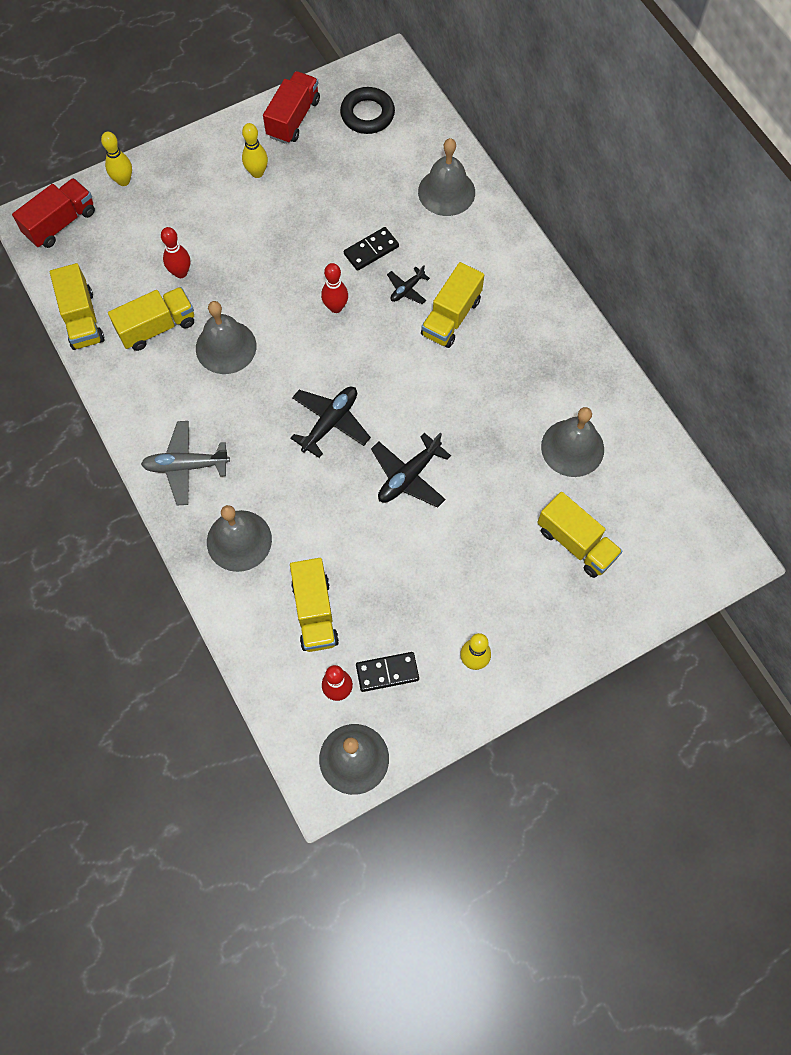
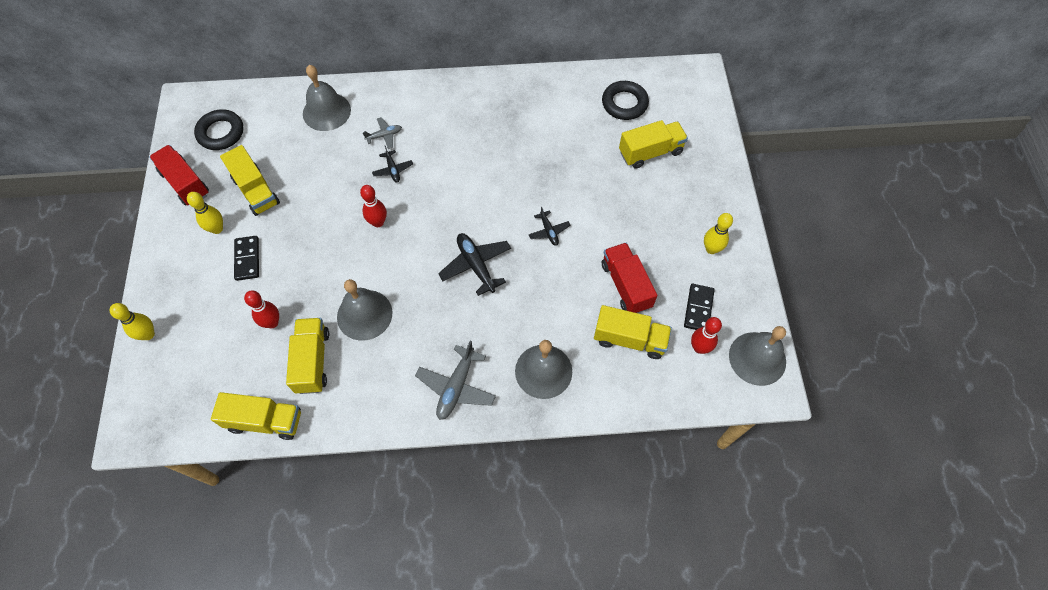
camera: 65 degrees left, 5 degrees down
(61, 223) = (153, 404): red truck -> red truck (626, 285)
(371, 250) = (343, 179): black domino -> black domino (247, 259)
(409, 476) = (549, 231): black plane -> black plane, size x0.57
(446, 260) = (384, 135): none -> grey plane
(451, 317) = (434, 152): yellow truck -> yellow truck (256, 191)
(572, 448) = (578, 124): grey bell -> none
(633, 486) = (624, 103): none -> black ring

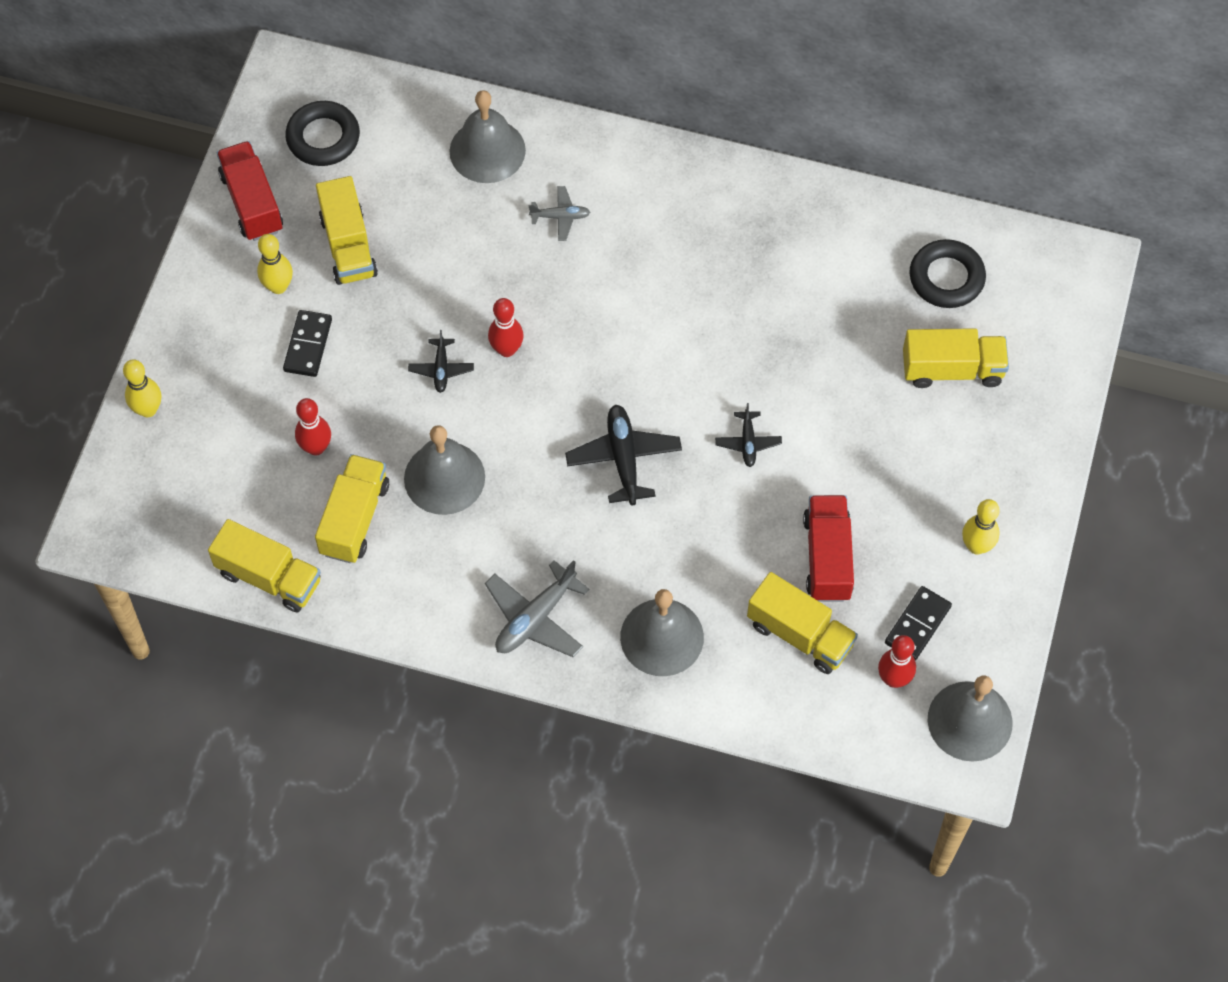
camera: 20 degrees right, 0 degrees up
(393, 170) = (555, 275): black plane -> black plane (441, 369)

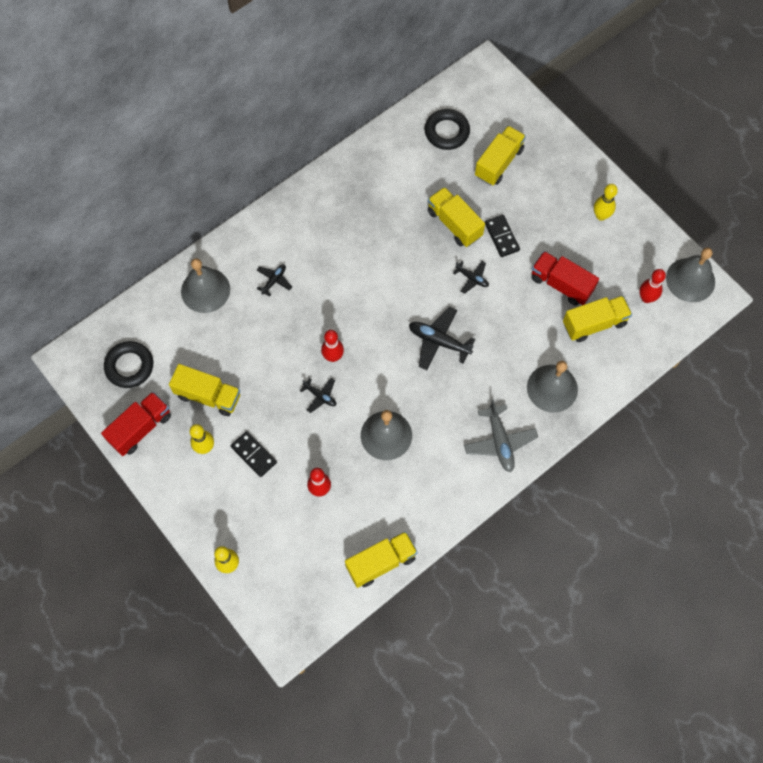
camera: 55 degrees left, 5 degrees up
(252, 202) = (140, 428): red truck -> red truck turned 120 degrees clockwise
(355, 519) = (377, 496): yellow truck -> yellow truck (454, 224)
(560, 217) = (274, 281): grey plane -> black plane
(918, 625) = (625, 268): black domino -> black domino (502, 237)

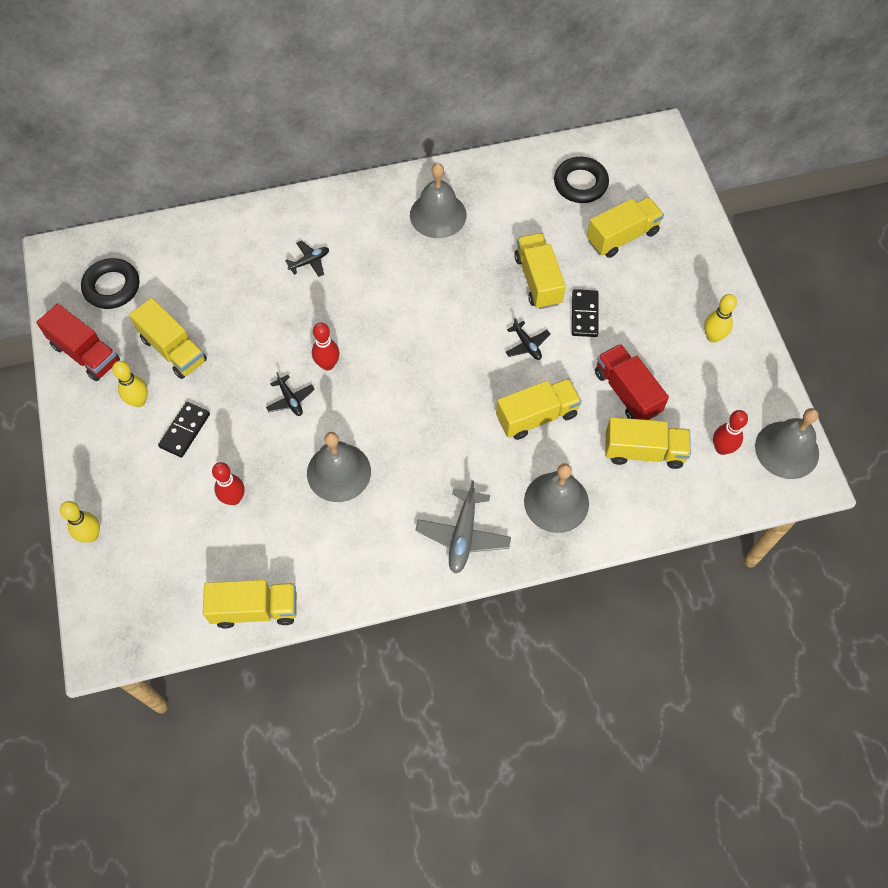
camera: 25 degrees right, 5 degrees down
(140, 428) = (85, 353): red truck -> red truck turned 60 degrees clockwise
(205, 290) = (233, 243): grey bell -> grey bell (438, 215)
(253, 454) = (184, 430): black domino -> black domino turned 45 degrees clockwise
(439, 341) = (453, 396): black plane -> none
(506, 330) = (536, 416): none -> yellow truck

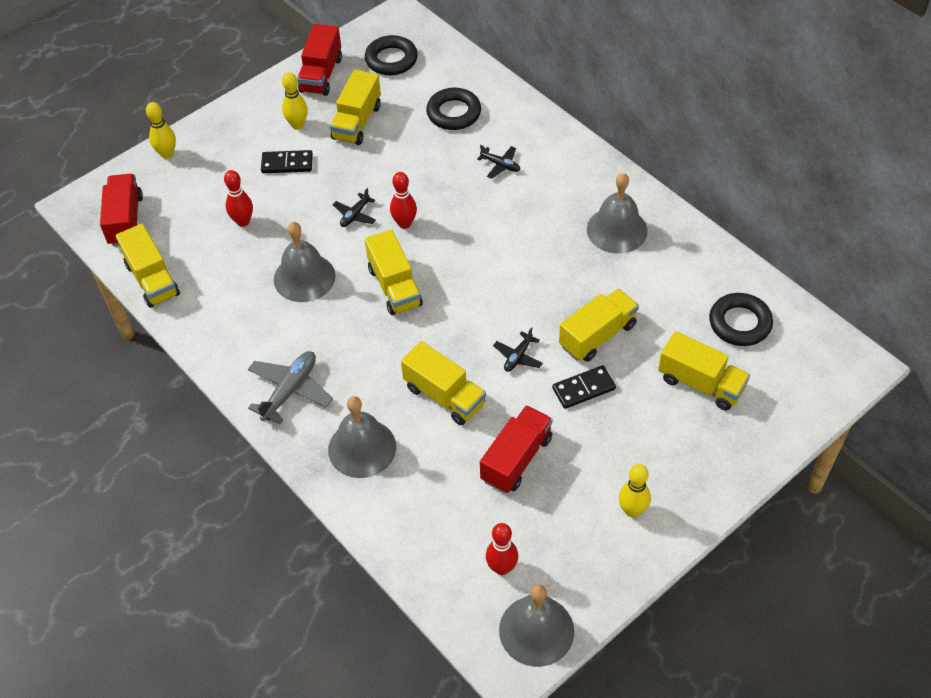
camera: 65 degrees right, 10 degrees down
(157, 608) = (126, 220): none -> red truck
(220, 268) = (454, 113): none -> black ring
(463, 535) = (290, 390): grey plane -> grey plane turned 135 degrees clockwise
(644, 451) = (457, 499): yellow truck -> yellow truck (394, 286)

